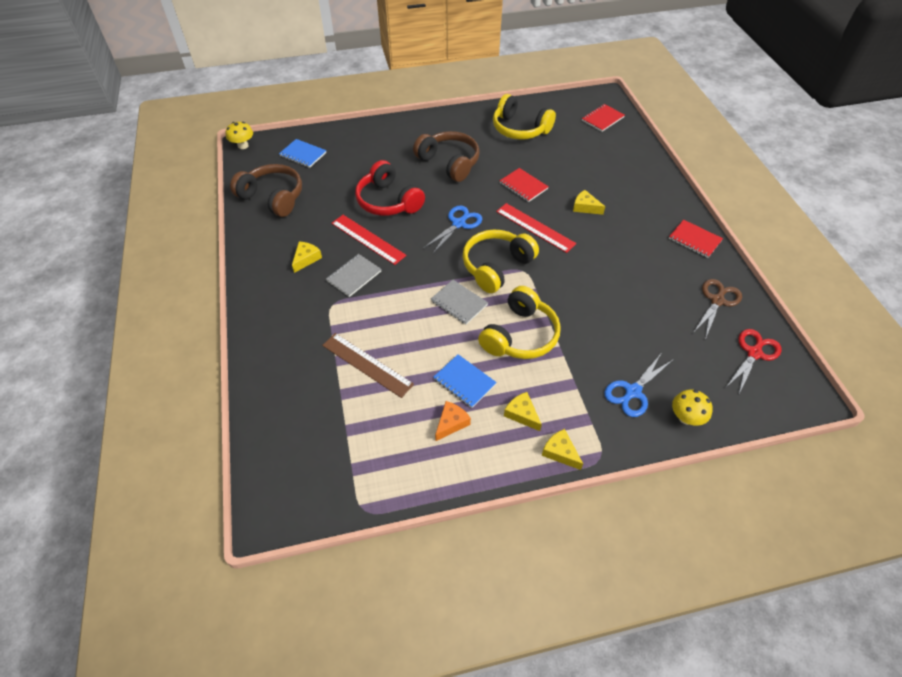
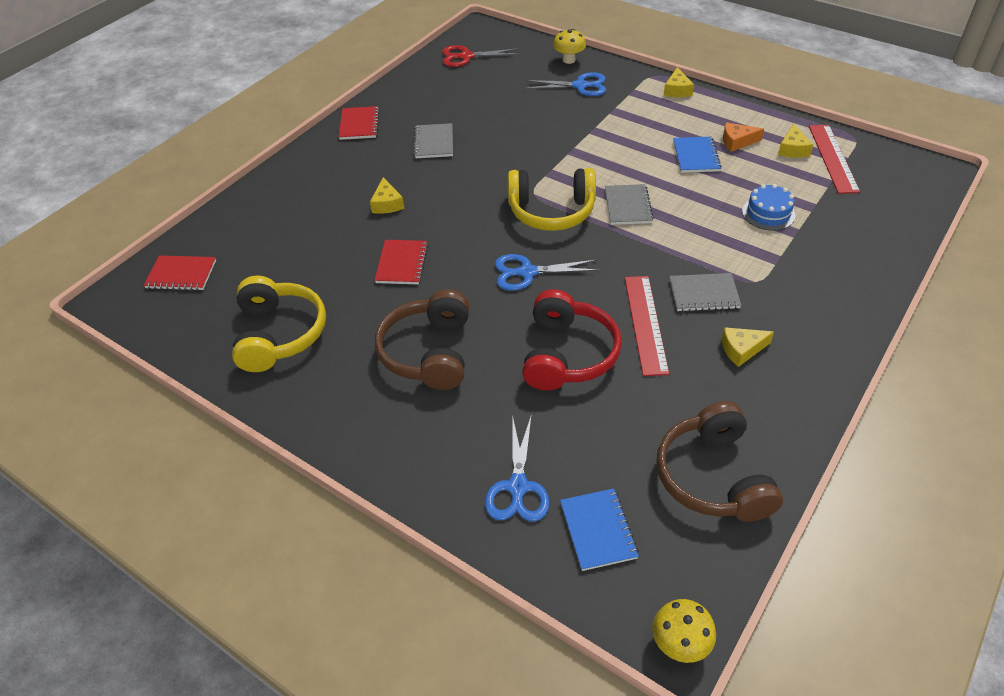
camera: 130 degrees left, 5 degrees down
(348, 147) = (518, 487): none -> blue scissors
(367, 364) = (768, 213): brown ruler -> blue cake
(520, 335) = (609, 155): yellow headphones -> none
(522, 414) = (676, 118): yellow cheese -> yellow cheese (792, 149)
(535, 227) = (462, 218): red ruler -> red ruler (833, 158)
(633, 261) = (434, 142): none -> grey notebook
(717, 301) = (429, 88): brown scissors -> none

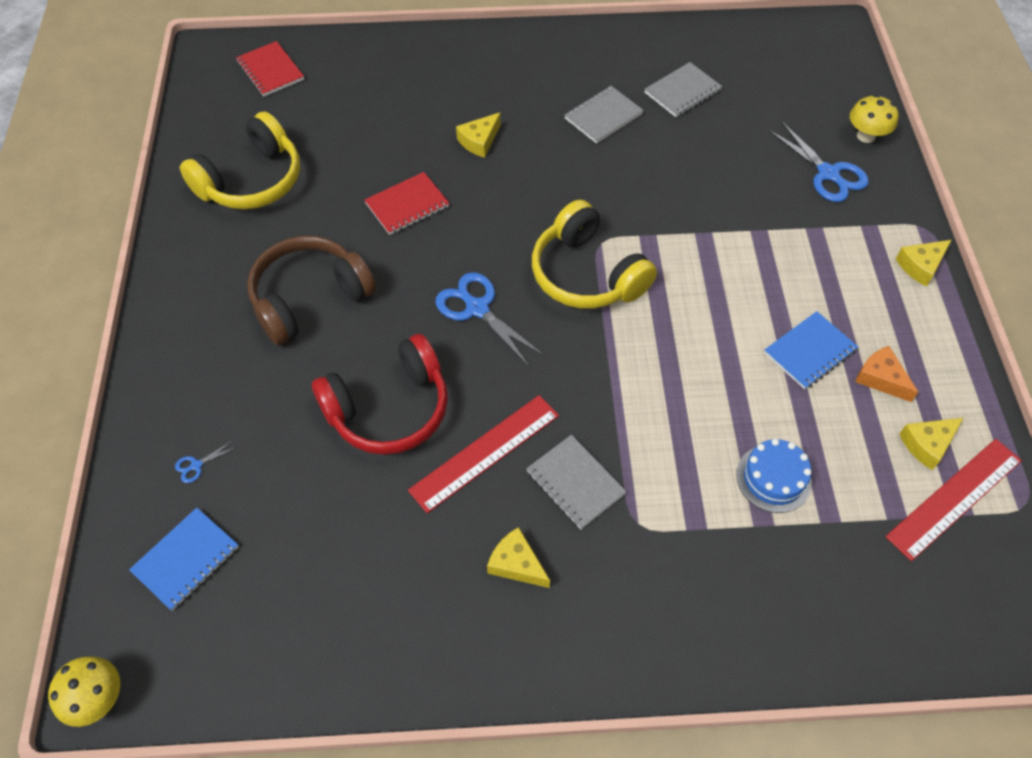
camera: 50 degrees right, 10 degrees up
(359, 124) = (574, 46): red notebook -> none
(466, 57) = (772, 51): red scissors -> none
(518, 487) = (196, 465): blue scissors -> blue scissors, size x0.44
(628, 206) = (657, 335): grey notebook -> grey notebook (682, 92)
(713, 477) = (315, 626): brown headphones -> none

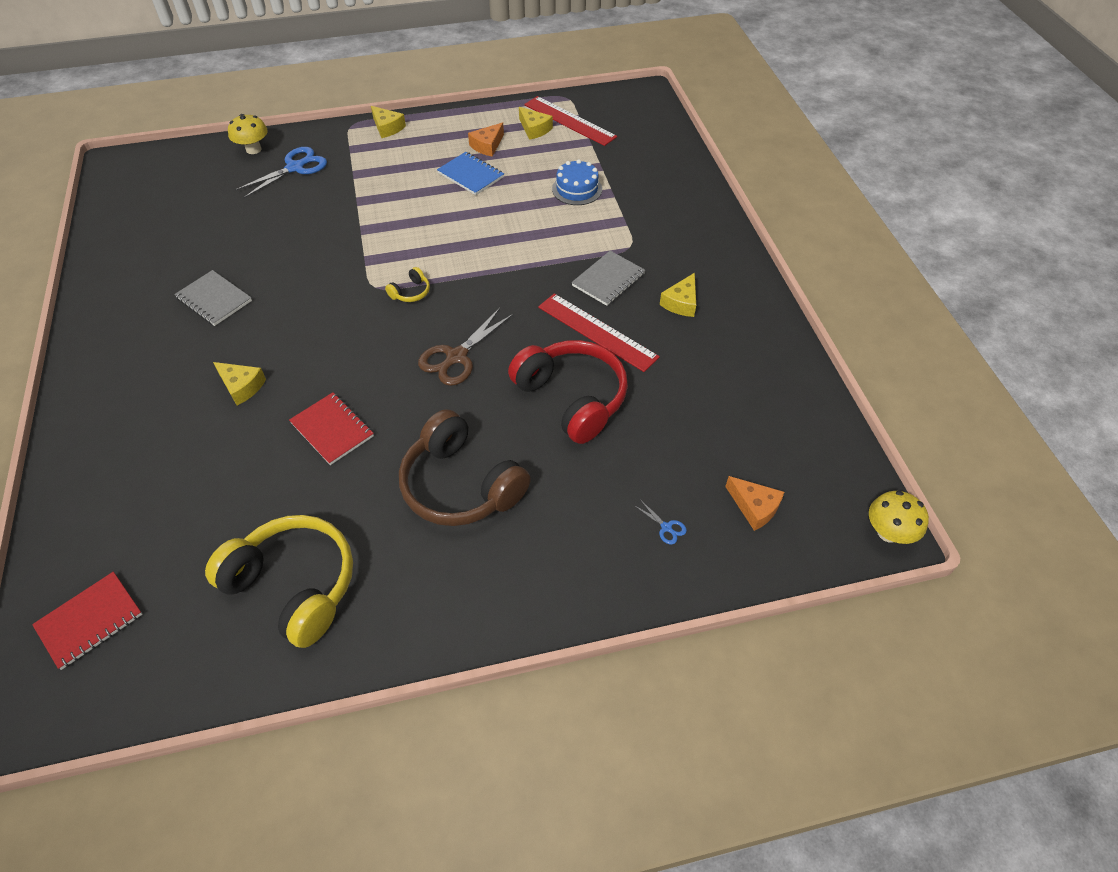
camera: 100 degrees left, 5 degrees down
(186, 559) = (754, 507): blue notebook -> orange cheese
(477, 309) = (456, 357): blue scissors -> brown scissors
(586, 274) = (411, 292): yellow headphones -> yellow headphones, size x0.41
(682, 92) = (186, 250): grey notebook -> none

